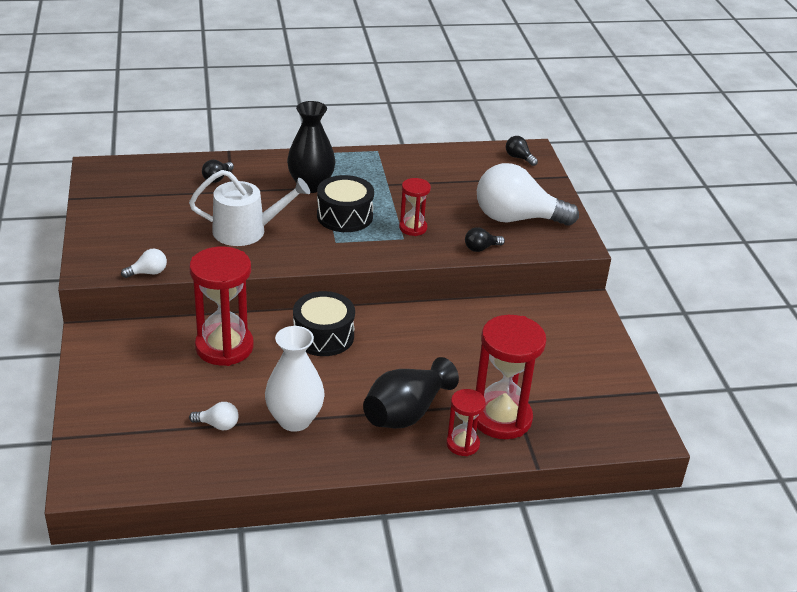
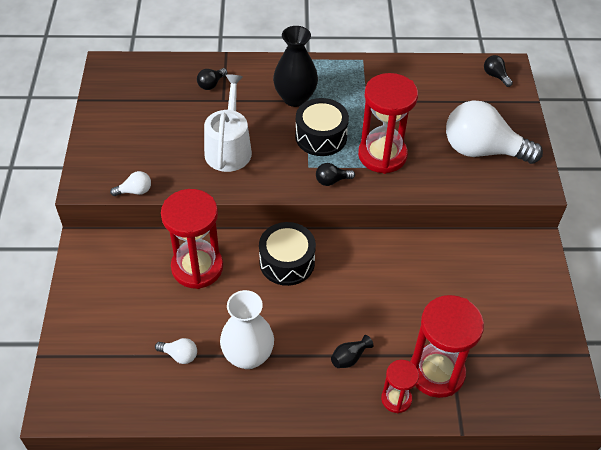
camera: 10 degrees right, 15 degrees up
(246, 231) = (229, 148): white watering can -> white watering can turned 90 degrees counterclockwise
(406, 413) = (349, 358): black vase -> black vase, size x0.46
(413, 228) = (382, 155): red hourglass -> red hourglass, size x1.87
(481, 248) = (443, 184): black light bulb -> black light bulb (332, 180)

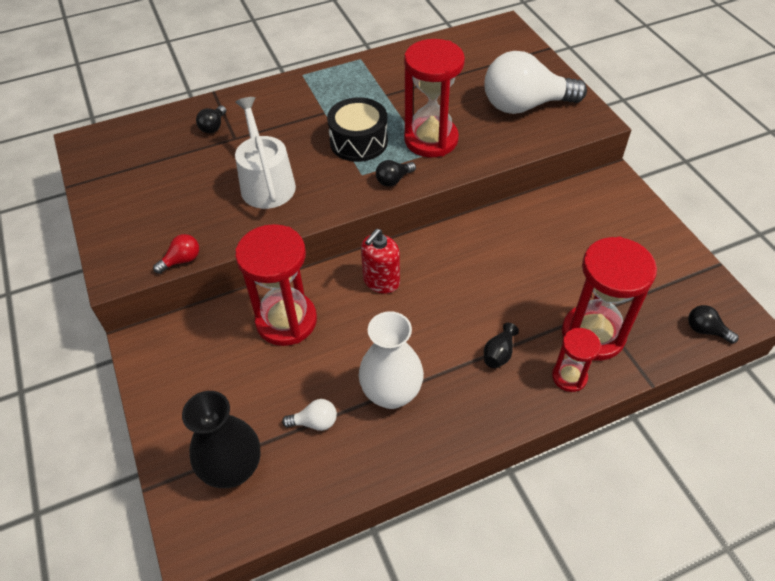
camera: 20 degrees left, 0 degrees up
(135, 191) = (182, 260): white light bulb -> red light bulb
(287, 262) = (381, 281): black drum -> red soap dispenser
(295, 98) = (311, 113): black vase -> black vase (233, 468)
(495, 76) = (497, 37): black light bulb -> black light bulb (705, 330)

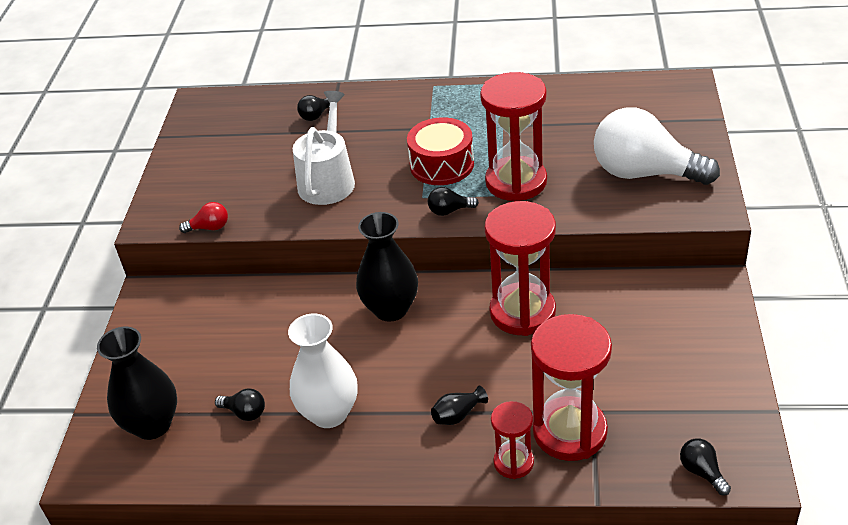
camera: 30 degrees right, 10 degrees down
(286, 321) = (279, 316): red hourglass -> red hourglass (522, 312)
(315, 422) = (245, 412): white light bulb -> black light bulb
(358, 141) = (442, 165): black drum -> red drum
(381, 281) = (391, 309): red soap dispenser -> black vase

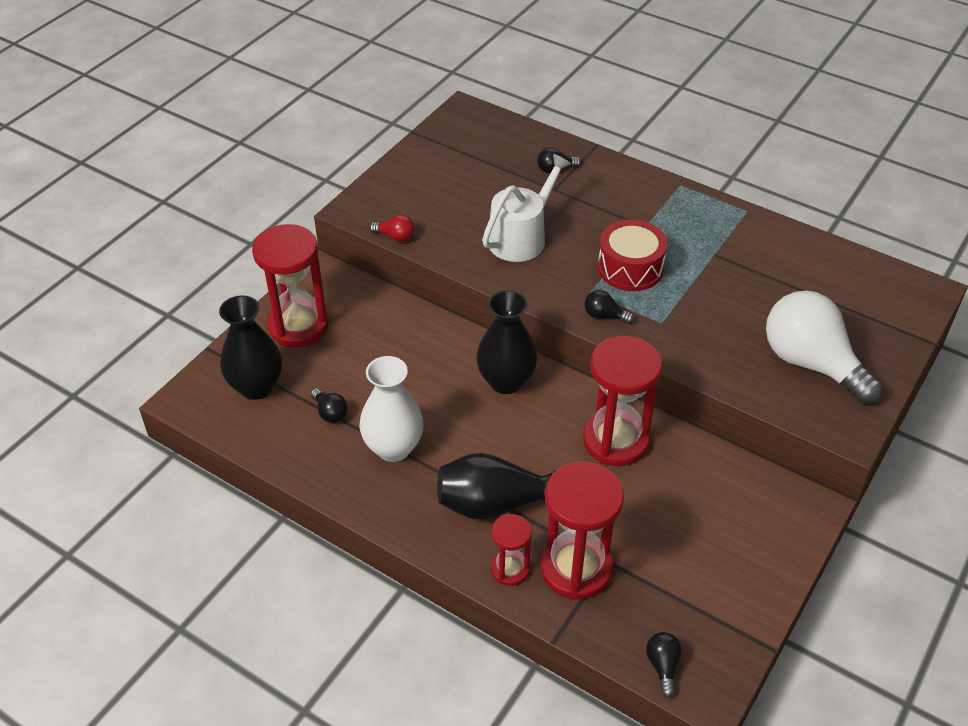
camera: 25 degrees right, 5 degrees up
(458, 415) = (494, 504): black vase -> black vase, size x2.18
(516, 182) = (684, 316): red hourglass -> red hourglass (298, 326)

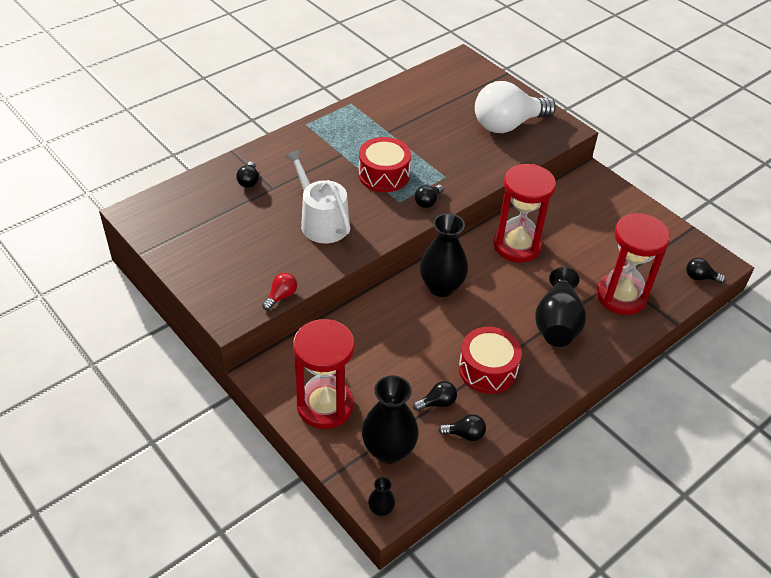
camera: 75 degrees left, 0 degrees up
(183, 397) = (381, 509): none -> black vase
(294, 445) = (465, 434): none -> black light bulb
(393, 448) = (487, 369): white vase -> red drum
(510, 569) = (615, 330): red hourglass -> none

